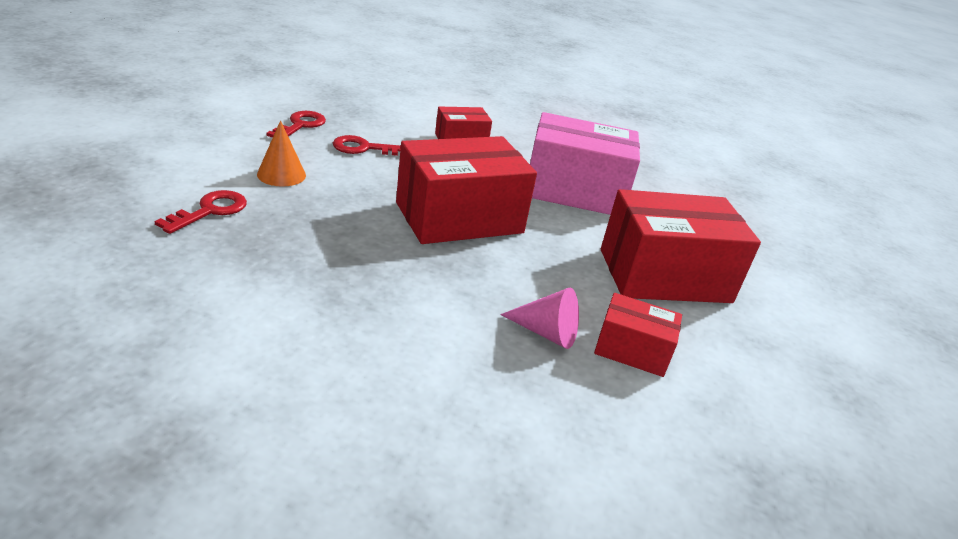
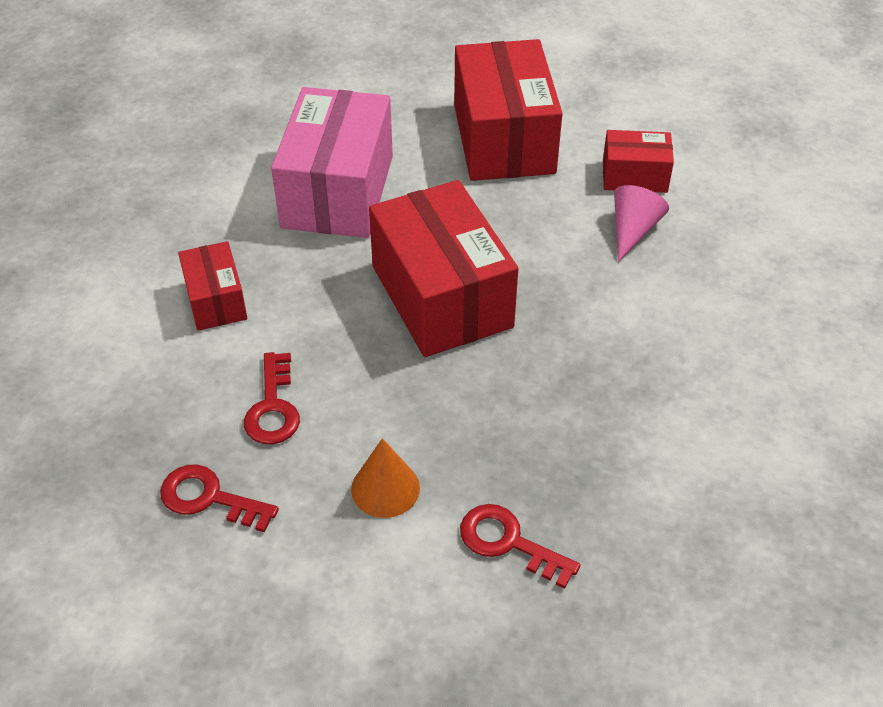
camera: 85 degrees left, 15 degrees up
(632, 350) = (634, 176): red box -> red box turned 75 degrees clockwise

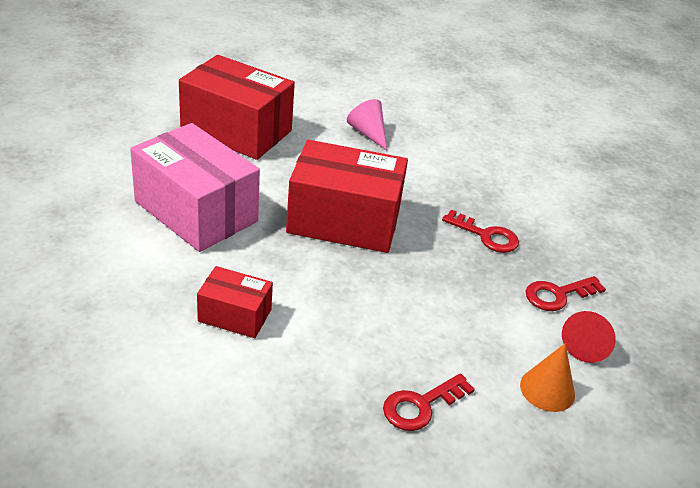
camera: 60 degrees left, 10 degrees down
(273, 408) = (367, 336): red key -> red key (486, 236)
(385, 488) = (479, 321): orange cone -> orange cone (547, 389)
(441, 609) = (587, 344): none -> red cone
(634, 176) = (327, 110): red box -> none

